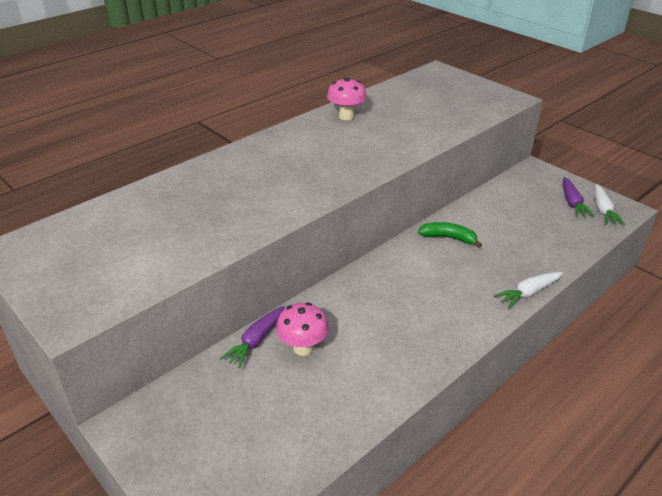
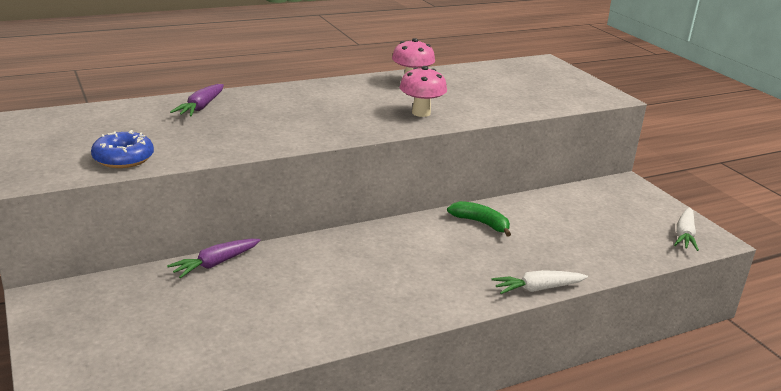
camera: 15 degrees right, 10 degrees down
(151, 269) = (123, 158): none -> blue donut
(303, 348) = (258, 280): pink mushroom -> pink mushroom (421, 113)
(572, 203) = (651, 221): purple carrot -> purple carrot (201, 107)

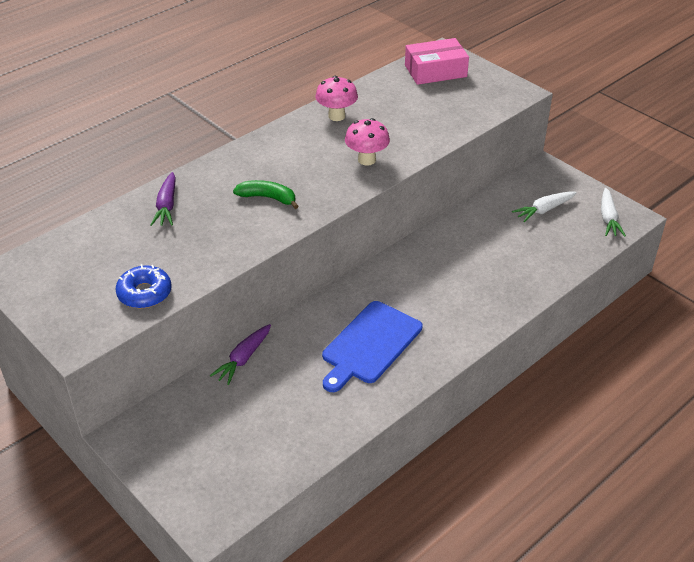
camera: 15 degrees left, 15 degrees up
(356, 282) = (369, 345): none -> blue cutting board
(480, 223) = (441, 250): green banana -> green banana (268, 198)
(530, 71) = (435, 71): none -> pink box
(537, 289) = (513, 310): white carrot -> white carrot (544, 210)

